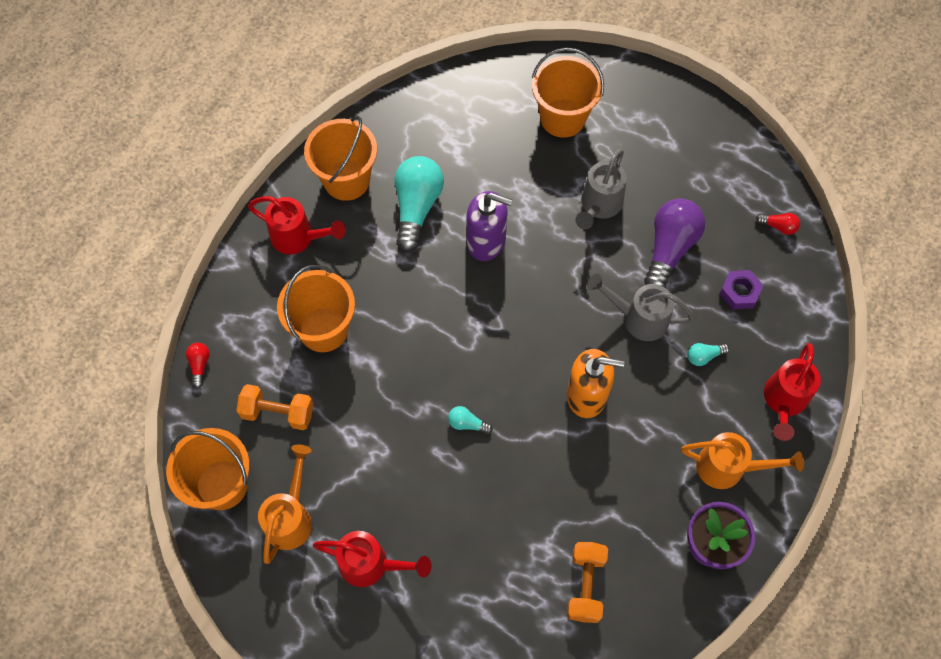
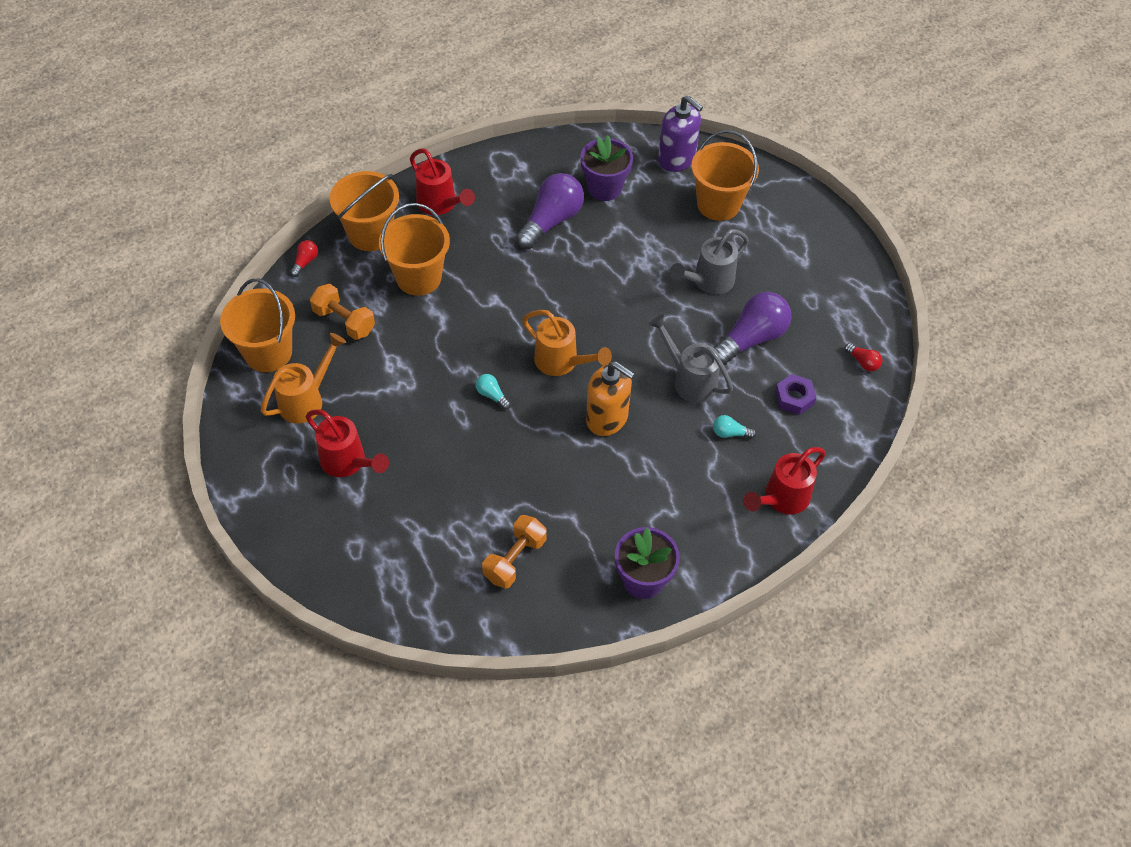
camera: 25 degrees right, 10 degrees down
(347, 180) = (506, 179): orange bucket -> orange bucket (370, 234)
(417, 207) = (551, 221): turquoise light bulb -> purple light bulb
(447, 148) = (604, 188): none -> purple flower pot
(486, 241) = (594, 269): purple soap dispenser -> purple soap dispenser (676, 159)
(728, 467) = (697, 527): orange watering can -> orange watering can (561, 362)

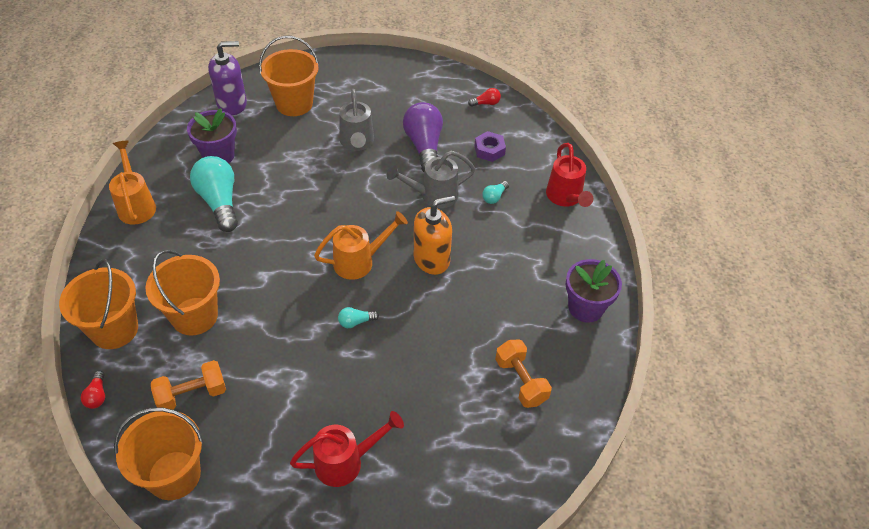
camera: 60 degrees left, 5 degrees down
(305, 262) = (97, 395): red light bulb -> red light bulb turned 150 degrees counterclockwise
(306, 400) = (253, 466): orange watering can -> orange watering can (136, 205)
(440, 204) = (132, 264): red watering can -> none
(551, 221) = (219, 202): purple light bulb -> turquoise light bulb

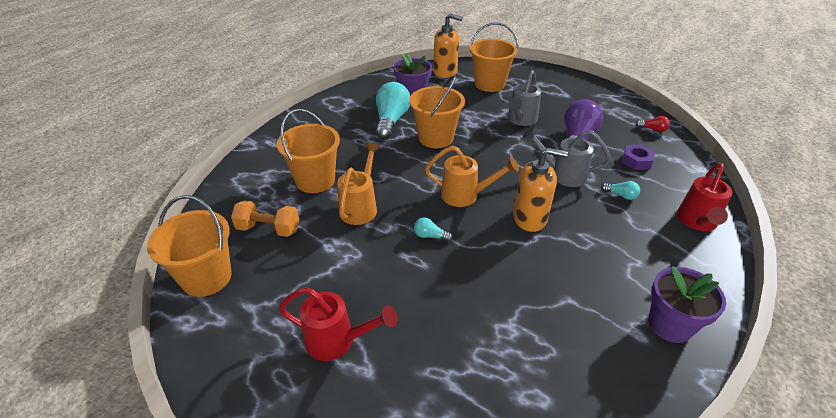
camera: 35 degrees right, 10 degrees down
(97, 395) = (211, 200): red light bulb -> none
(114, 329) = (258, 166): orange bucket -> orange bucket (436, 138)
(136, 205) = (336, 104): orange watering can -> orange watering can (360, 207)
(232, 104) = (445, 72): purple soap dispenser -> orange soap dispenser
(494, 197) = (620, 195): turquoise light bulb -> turquoise light bulb turned 135 degrees counterclockwise
(521, 381) = (554, 359): orange dumbbell -> none

